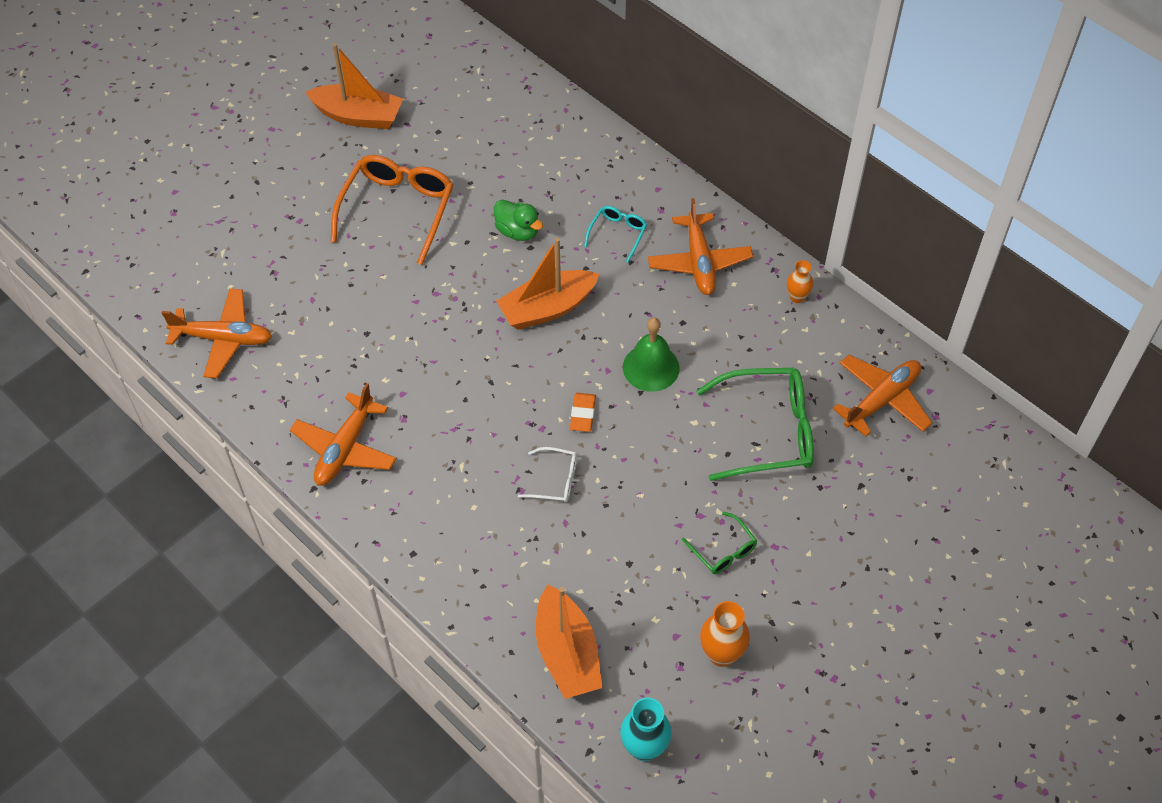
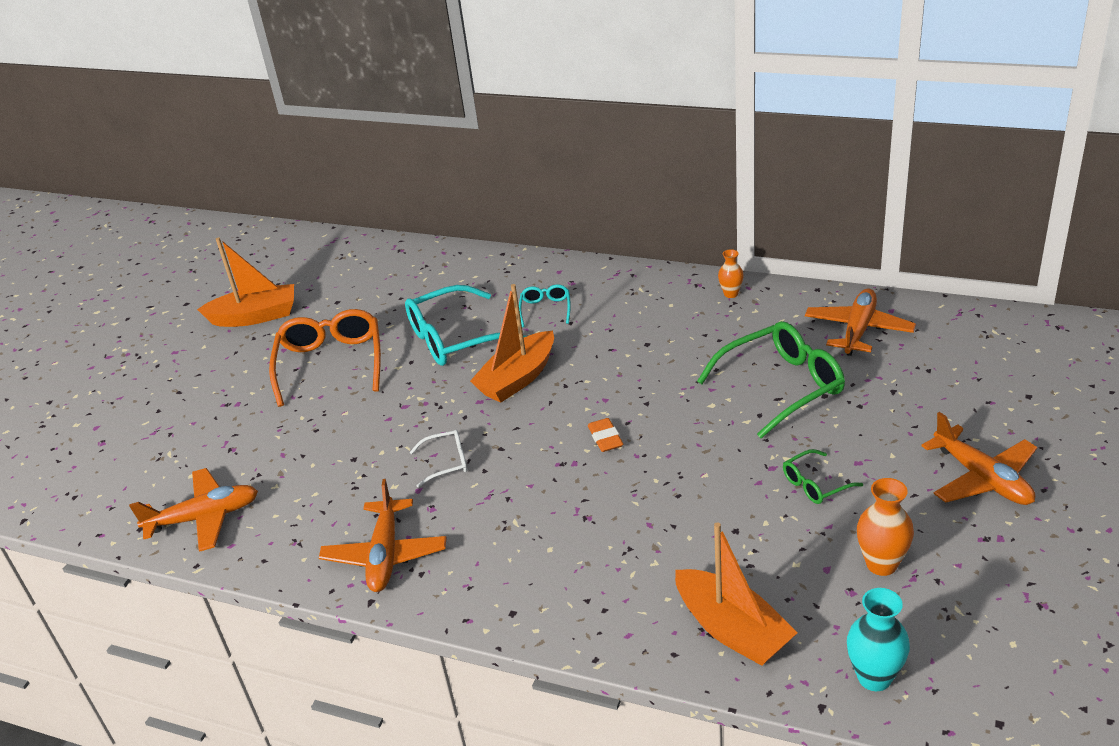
camera: 20 degrees left, 20 degrees down
(518, 231) = (454, 338): green duck -> turquoise glasses
(555, 480) = (616, 496): white glasses -> white glasses (447, 462)
(651, 367) = (642, 383): green bell -> none
(699, 262) = (630, 302): orange plane -> orange plane (982, 478)
(723, 551) = (815, 484): green glasses -> green glasses turned 120 degrees clockwise

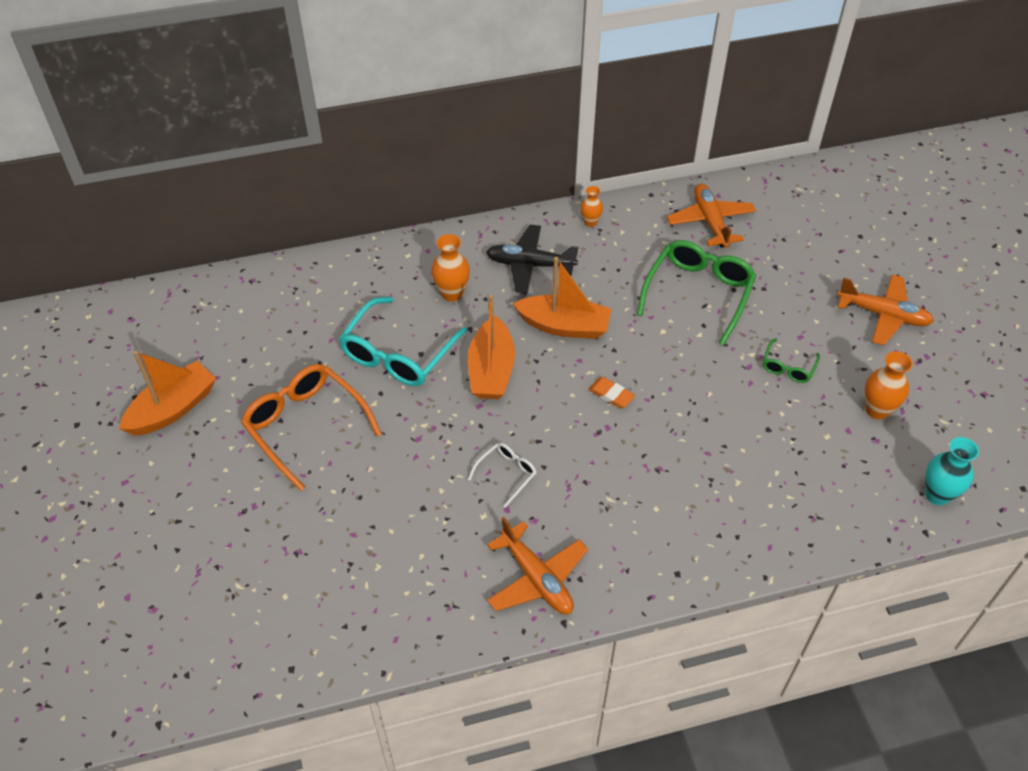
camera: 40 degrees left, 15 degrees up
(204, 518) = (343, 628): orange plane -> none
(545, 309) = (452, 293): turquoise glasses -> orange vase
(638, 310) = (530, 265): none -> black plane
(732, 629) = (830, 506): orange boat -> orange boat (564, 326)

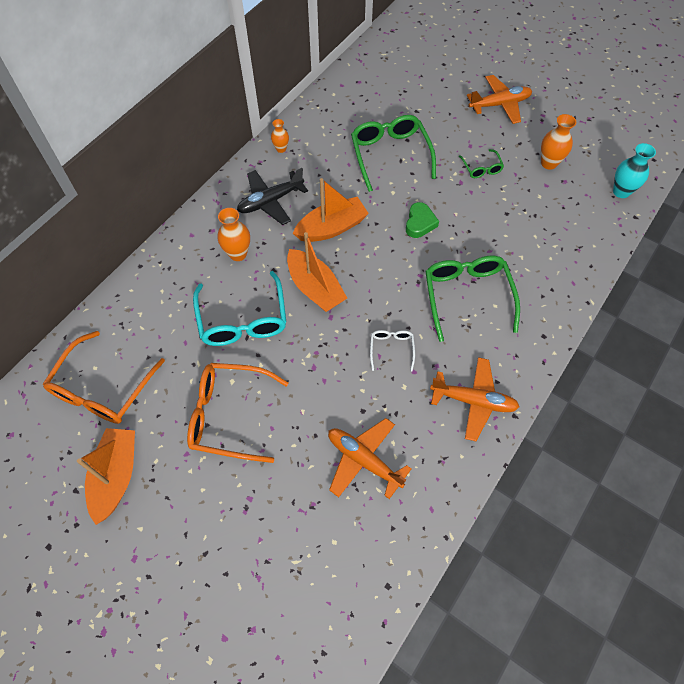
camera: 40 degrees left, 10 degrees up
(229, 332) = (102, 389): none -> orange glasses
(611, 394) = (402, 253): orange eraser -> none
(635, 479) = (467, 296): none -> green glasses
(660, 378) = (420, 223): none -> green heart
(710, 222) = (353, 105): orange plane -> orange plane (364, 460)

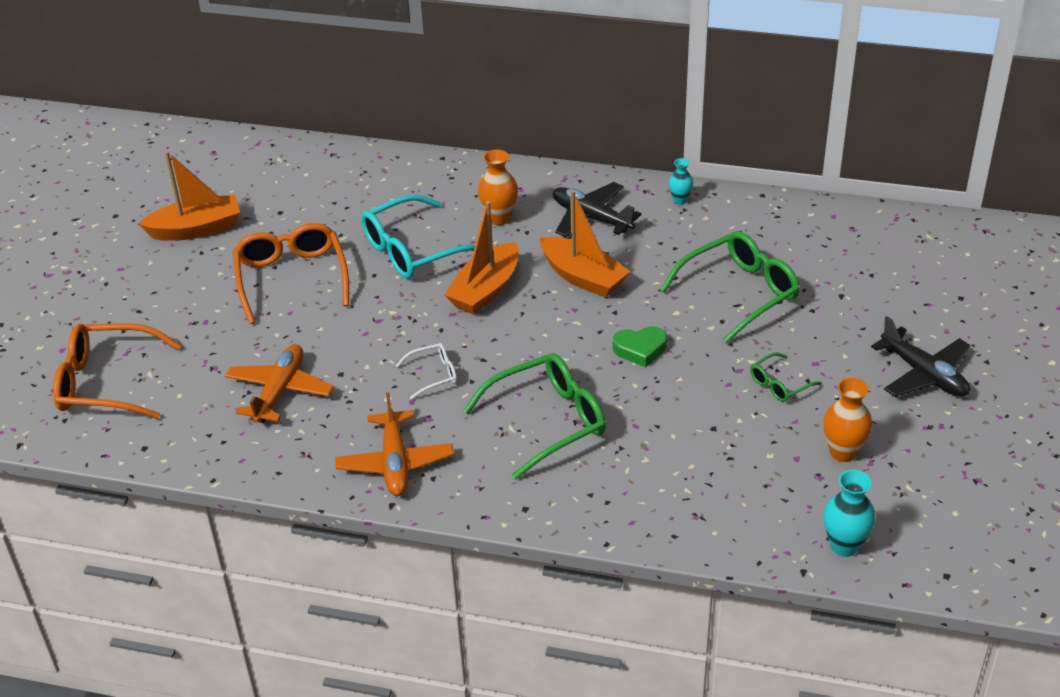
camera: 70 degrees right, 20 degrees down
(102, 389) = (284, 187): orange glasses -> orange glasses (106, 383)
(281, 149) = (680, 200): orange vase -> turquoise vase
(499, 104) = (924, 374): orange plane -> black plane

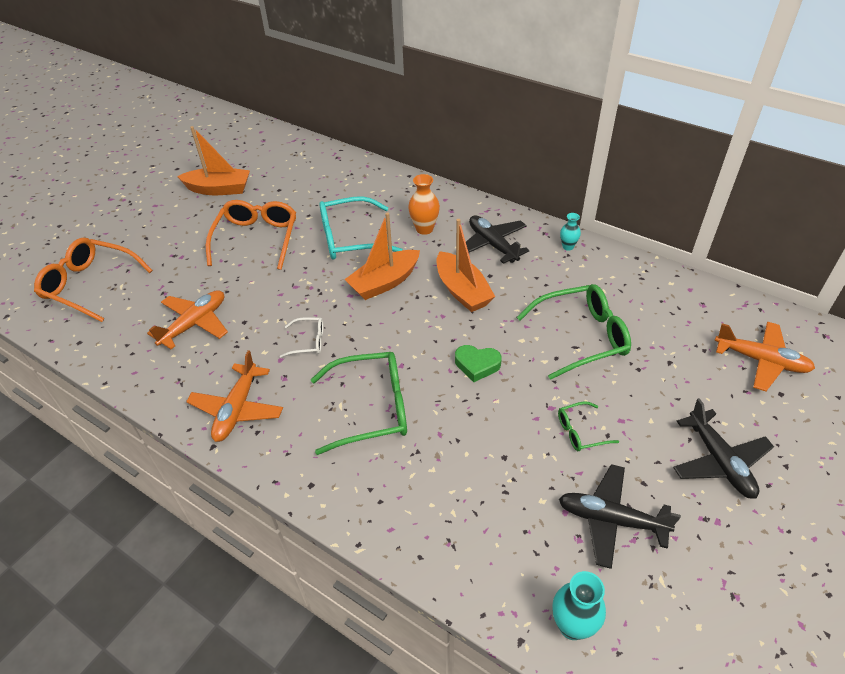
camera: 20 degrees right, 5 degrees up
(843, 452) = (611, 520): orange vase -> black plane
(931, 271) = (761, 361): none -> orange plane

